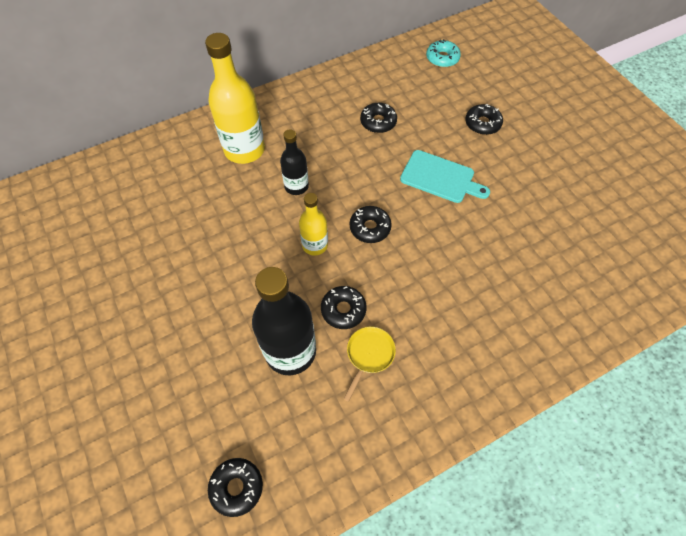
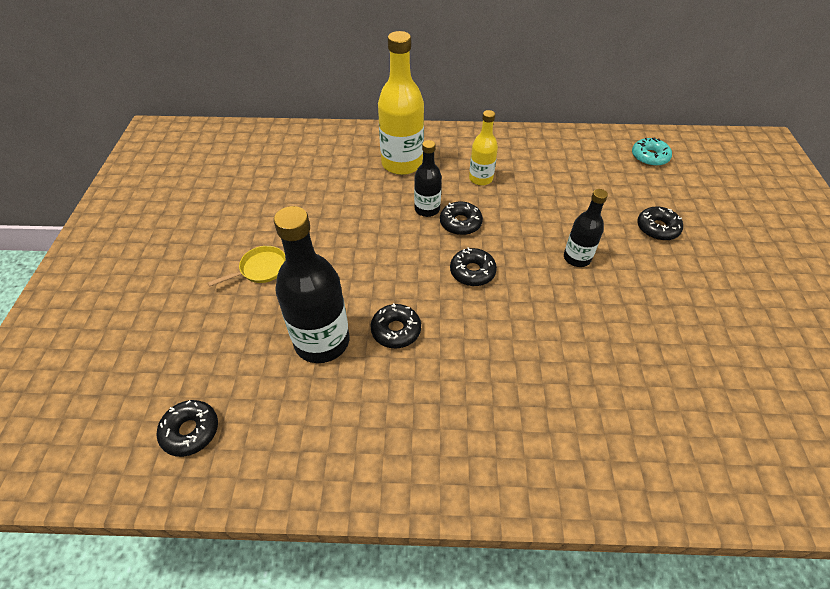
camera: 30 degrees right, 10 degrees down
(315, 245) = (409, 263): yellow bottle -> yellow bottle (480, 179)
(369, 355) = (392, 382): yellow pan -> yellow pan (261, 269)
(378, 122) = (543, 187): black donut -> black donut (460, 223)
(440, 177) = (577, 258): turquoise cutting board -> black bottle

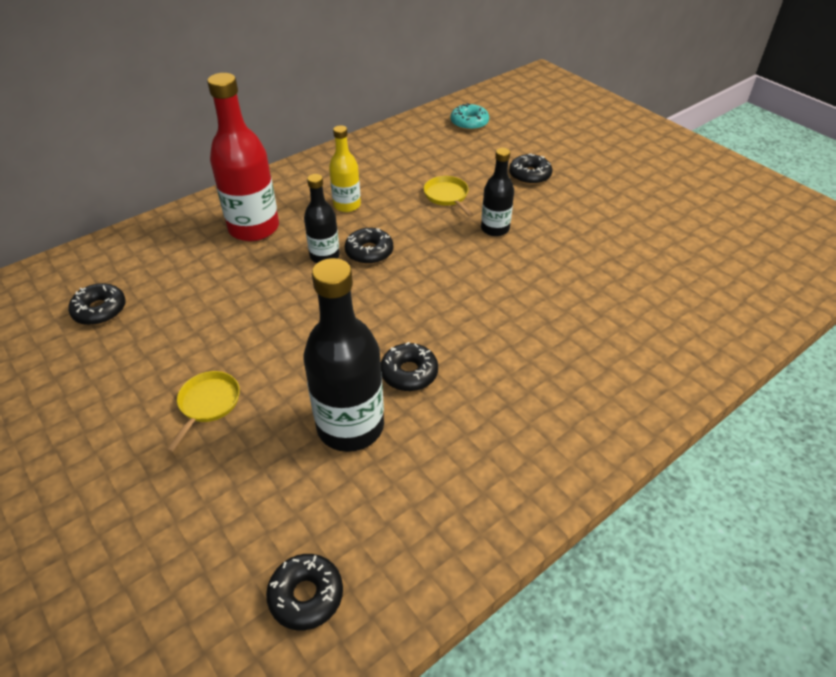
camera: 40 degrees left, 5 degrees down
(402, 164) = (254, 228): yellow bottle -> red bottle
(472, 272) = (423, 286): black donut -> black donut (100, 310)
(565, 210) = (447, 196): none -> yellow pan

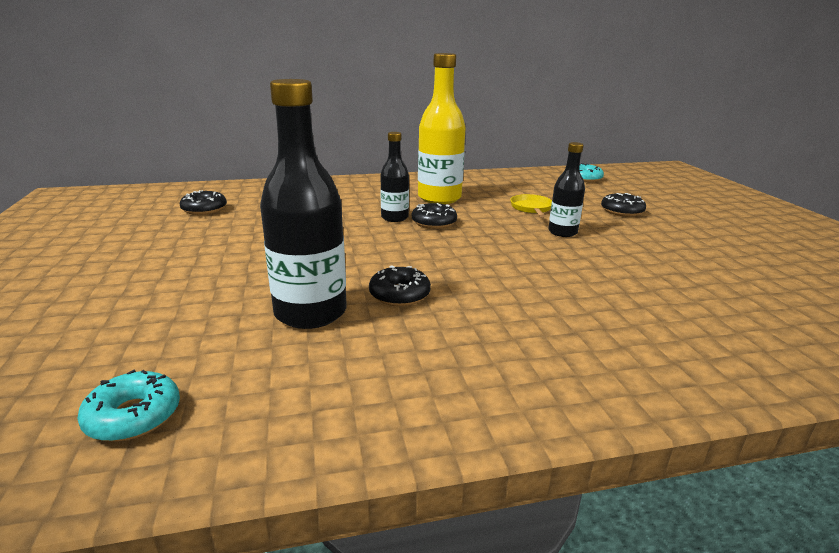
camera: 25 degrees right, 20 degrees down
(208, 404) = (214, 269): yellow pan -> none
(254, 228) = (355, 195): red bottle -> none
(306, 595) = (133, 416): black donut -> turquoise donut
(347, 205) = (439, 198): yellow bottle -> yellow bottle, size x1.77

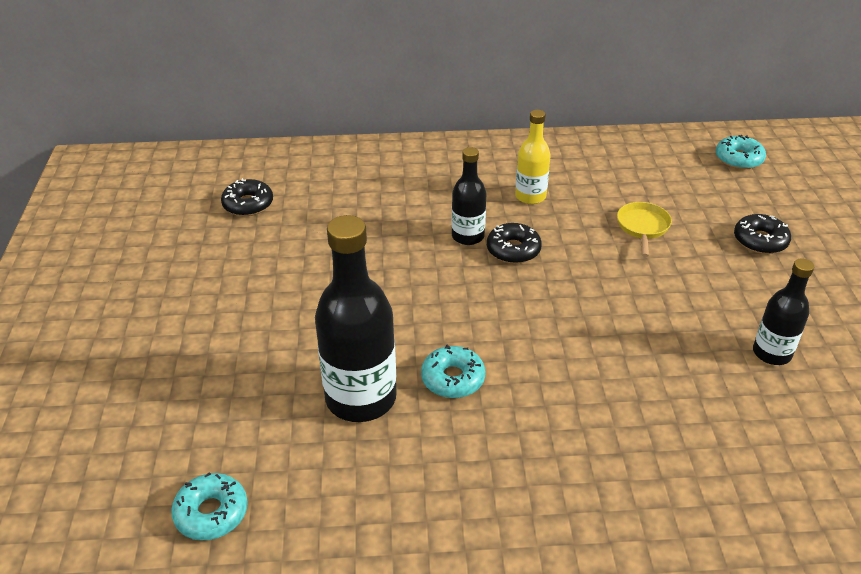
camera: 10 degrees right, 15 degrees up
(399, 295) = (453, 379): black donut -> turquoise donut
(439, 198) = (530, 196): yellow bottle -> yellow bottle, size x0.56
(562, 232) = (666, 281): black bottle -> black bottle (771, 353)

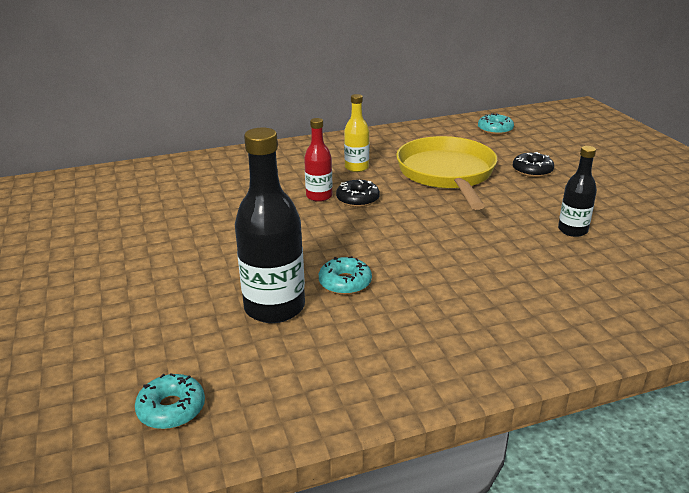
camera: 15 degrees left, 10 degrees down
(248, 204) = (130, 200): black donut -> none
(468, 236) = (319, 196): black bottle -> red bottle
(642, 227) = (447, 174): yellow pan -> yellow pan, size x2.43

